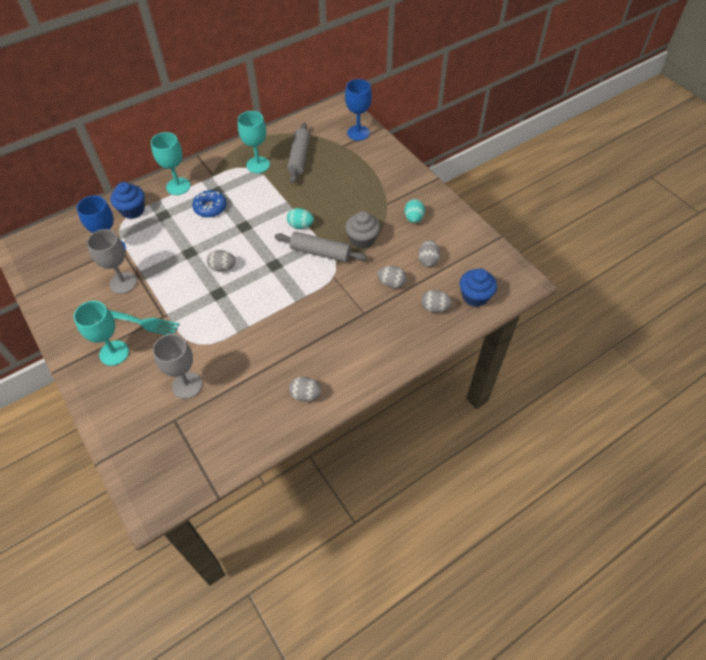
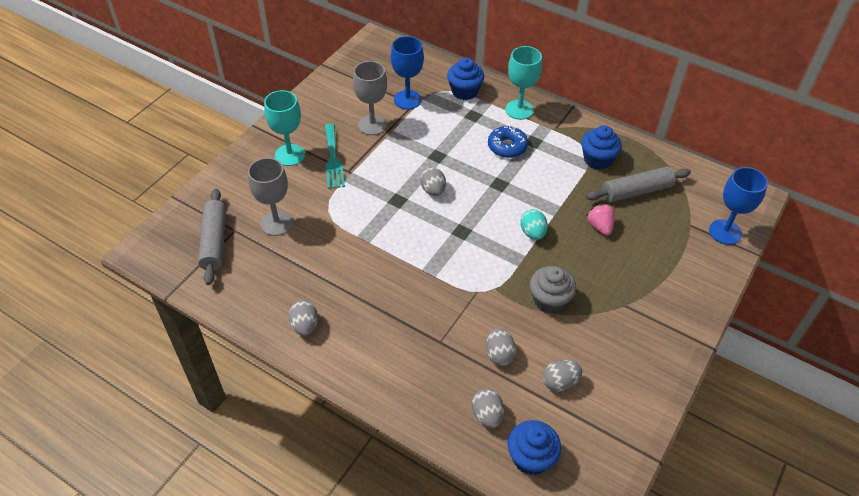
camera: 65 degrees right, 5 degrees down
(258, 165) = (597, 159): turquoise goblet -> blue cupcake
(317, 188) = (600, 226): none -> pink strawberry
(320, 252) = (504, 266): grey rolling pin -> grey rolling pin (214, 241)
(413, 218) = (620, 343): turquoise egg -> none

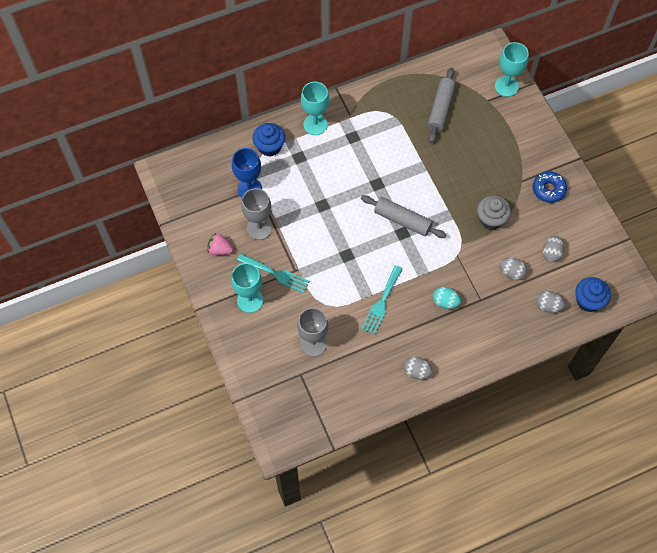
camera: 55 degrees left, 15 degrees up
(214, 241) = (302, 392): grey rolling pin -> grey rolling pin (402, 220)
(365, 254) = (381, 302): none -> turquoise fork
(433, 190) = (353, 227): grey egg -> none
(507, 147) = (345, 156): blue donut -> blue donut (548, 189)
(532, 233) = (432, 192): turquoise egg -> turquoise egg (445, 302)
(597, 159) = (397, 111): blue cupcake -> none
(600, 226) = (454, 151): pink strawberry -> pink strawberry (220, 250)
(725, 232) = (506, 86): blue goblet -> turquoise goblet

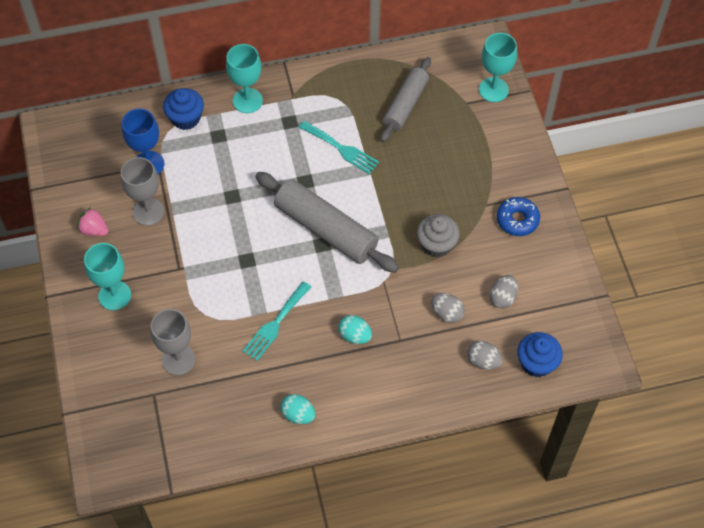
camera: 10 degrees right, 5 degrees down
(276, 274) = (154, 269): turquoise fork -> turquoise fork (341, 149)
(402, 220) = (326, 229): grey rolling pin -> grey rolling pin, size x1.51
(416, 371) = (298, 415): grey egg -> turquoise egg

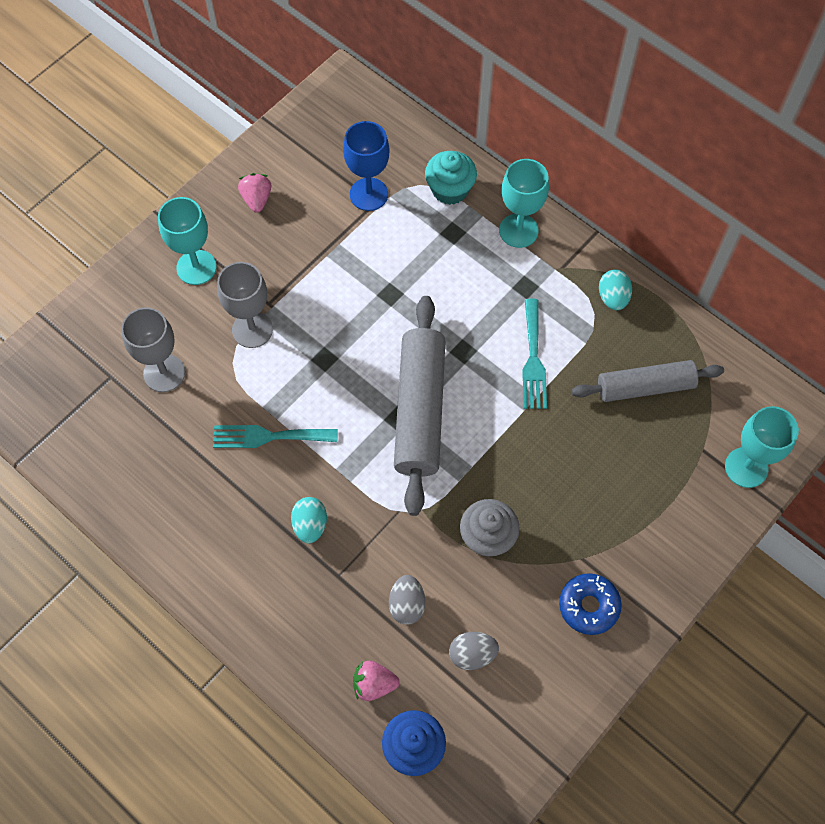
camera: 55 degrees right, 5 degrees up
(148, 212) = (313, 231): grey goblet -> grey goblet (252, 329)
(186, 118) = (450, 189): blue cupcake -> turquoise cupcake
(298, 415) = (177, 529): turquoise egg -> turquoise egg (613, 298)
(483, 361) = (374, 684): grey egg -> pink strawberry

